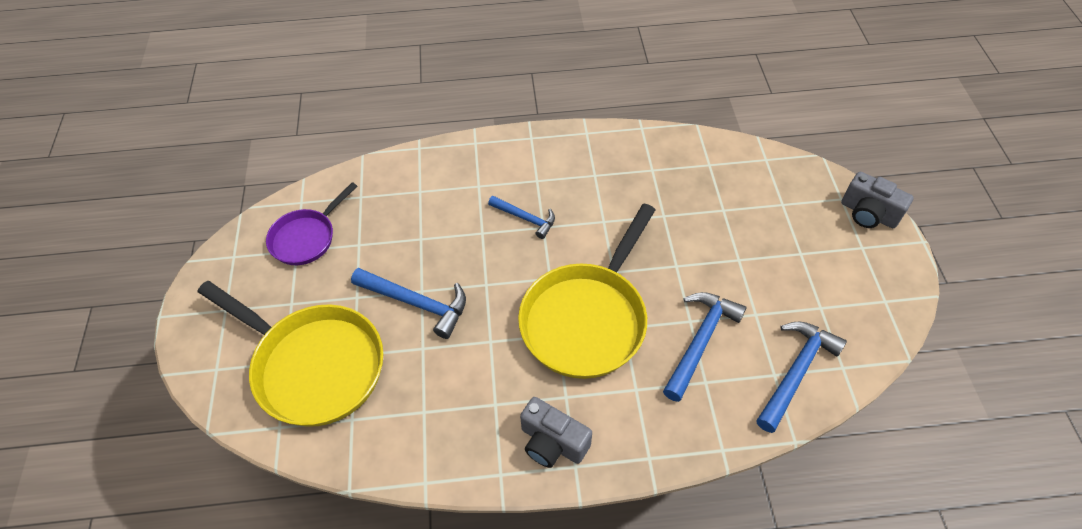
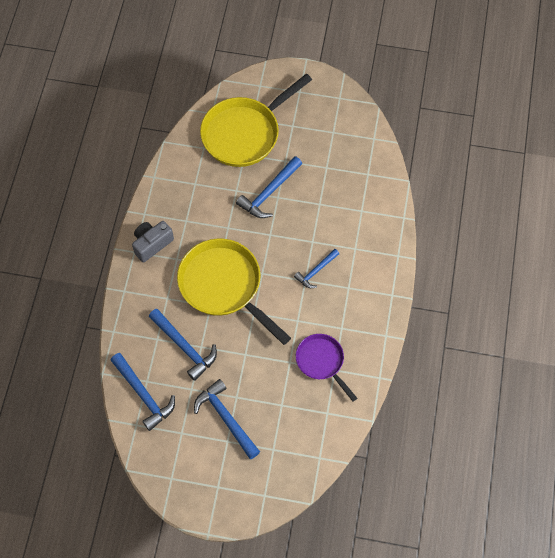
camera: 105 degrees right, 10 degrees up
(306, 238) = (341, 138): purple pan -> purple pan (322, 362)
(772, 263) = (226, 418): none -> blue hammer
(868, 214) = (244, 507): grey camera -> none

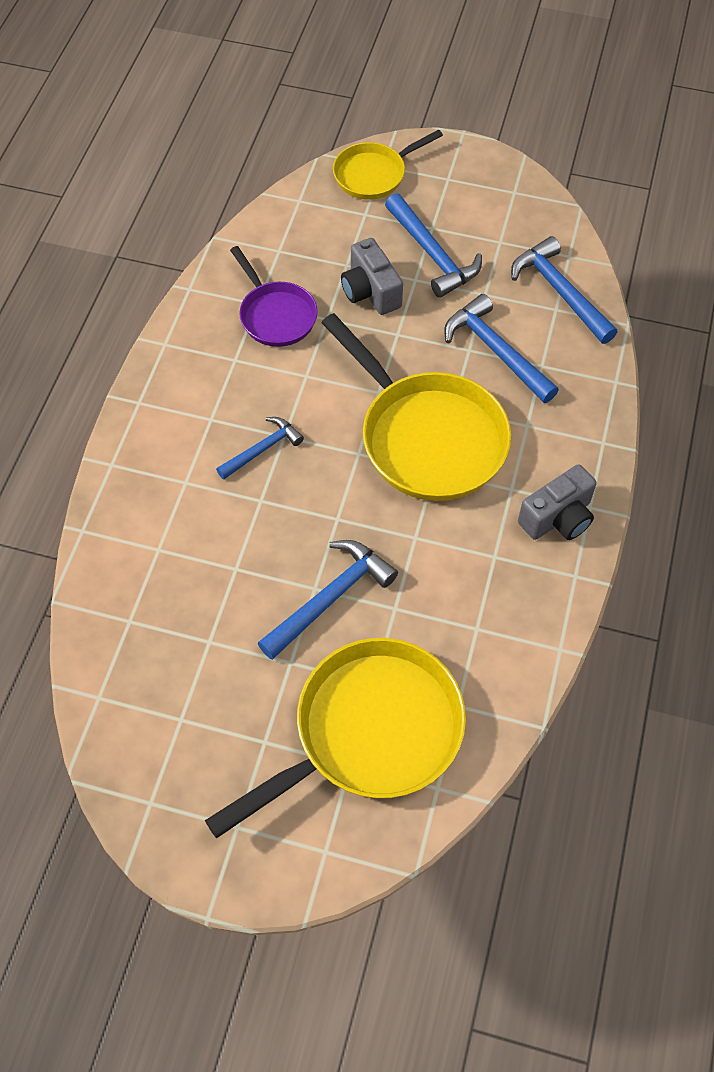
camera: 175 degrees left, 5 degrees down
(264, 385) = (370, 292): none -> grey camera
(270, 486) = (374, 174): none -> yellow pan

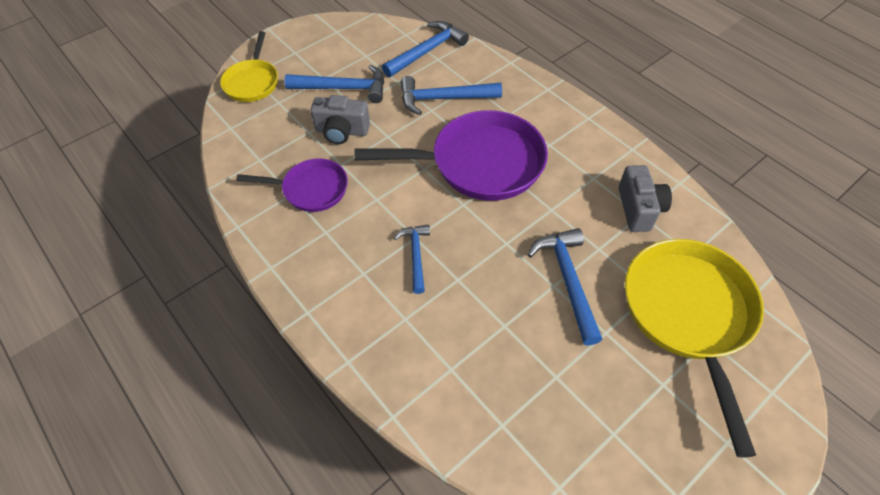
camera: 55 degrees left, 5 degrees down
(427, 437) = (479, 163): yellow pan -> purple pan
(558, 518) = (586, 135): grey camera -> grey camera (639, 209)
(559, 292) = (427, 51): blue hammer -> blue hammer turned 135 degrees clockwise

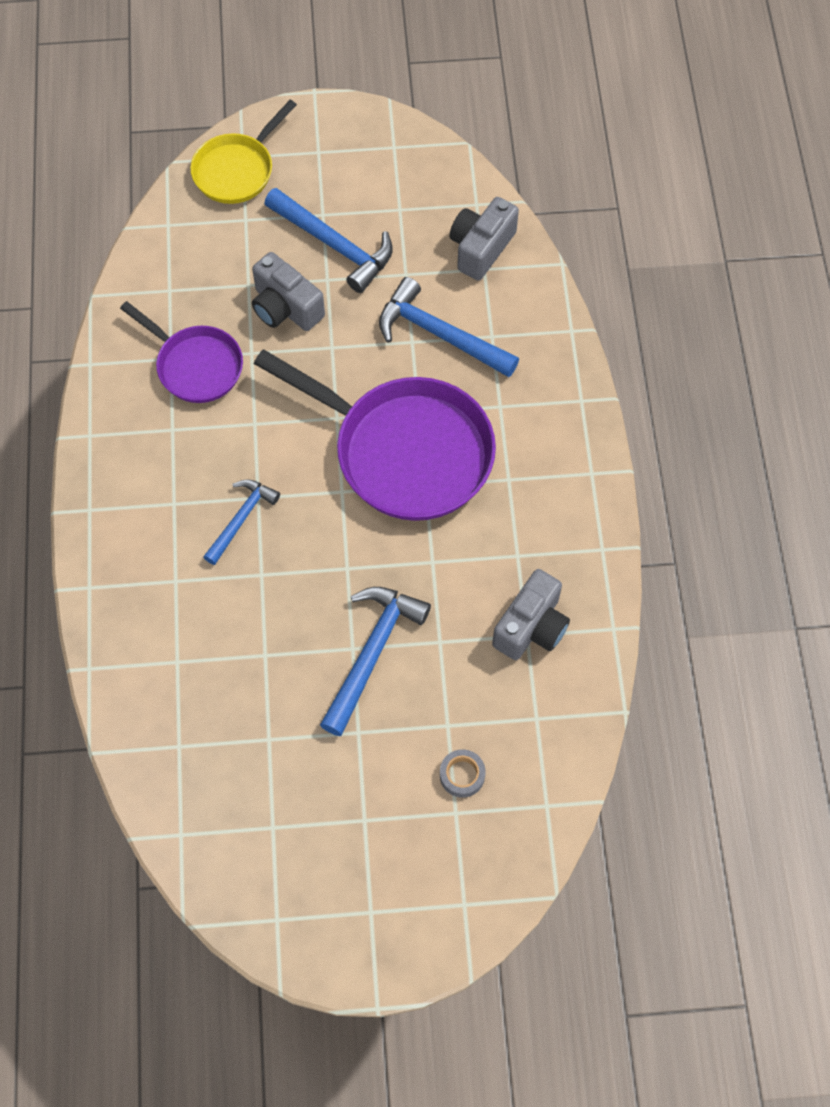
camera: 35 degrees right, 10 degrees up
(427, 51) = (481, 248): blue hammer -> grey camera
(689, 315) = (462, 775): yellow pan -> grey tape

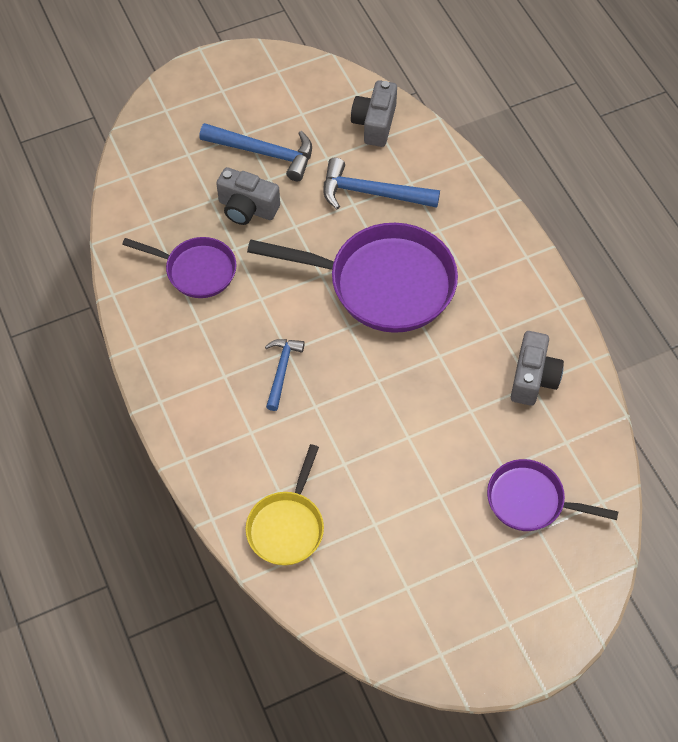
camera: 20 degrees left, 5 degrees down
(237, 170) = (165, 120): yellow pan -> yellow pan (287, 526)
(372, 653) = (424, 435): blue hammer -> none
(462, 775) = (530, 500): grey tape -> purple pan

